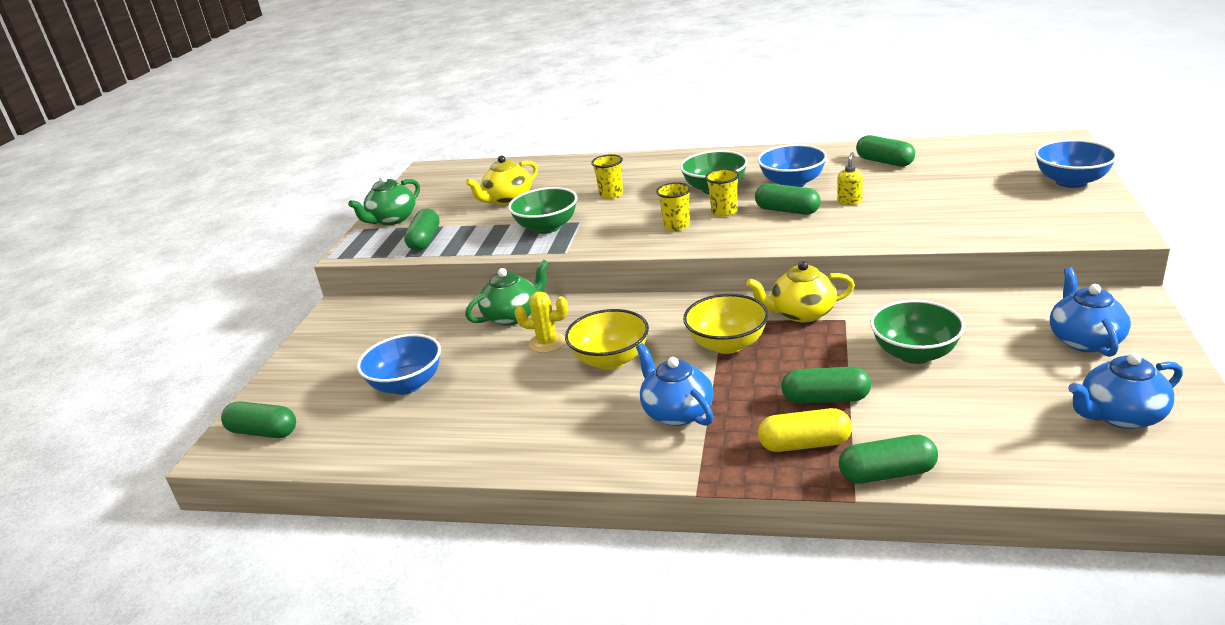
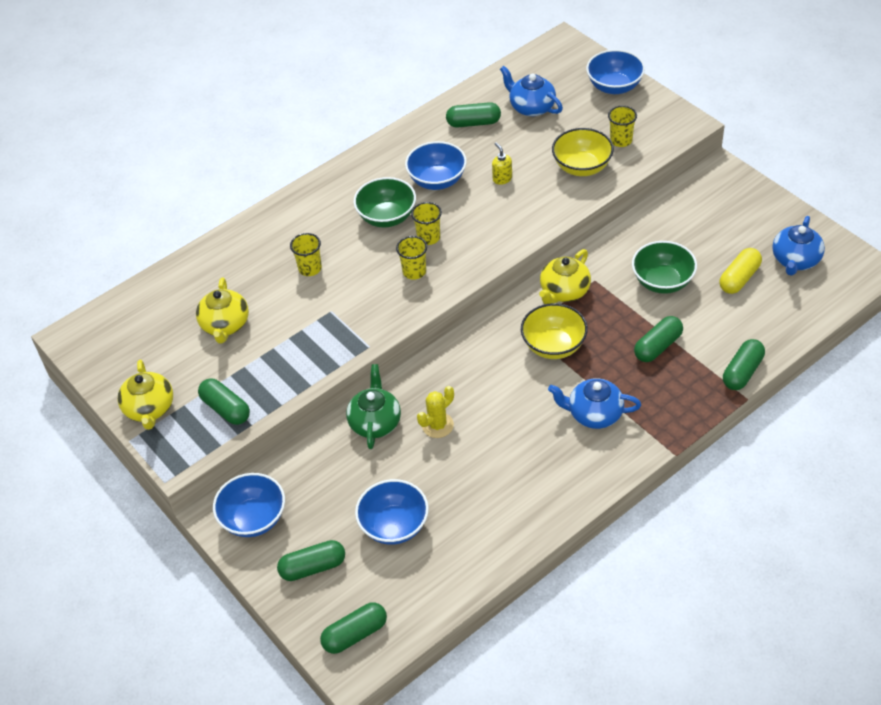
camera: 50 degrees left, 20 degrees up
(350, 323) = (253, 519): none -> blue bowl
(392, 219) = (150, 409): green teapot -> yellow teapot
(547, 227) = (312, 332): green bowl -> none
(610, 360) = (500, 407): yellow bowl -> yellow bowl (582, 167)
(787, 211) = (472, 212): green capsule -> green capsule (313, 567)
(804, 444) = (685, 384): yellow capsule -> yellow capsule (739, 278)
(1015, 217) = (621, 140): none -> yellow cup
(1084, 340) = (730, 216): blue teapot -> blue teapot (531, 107)

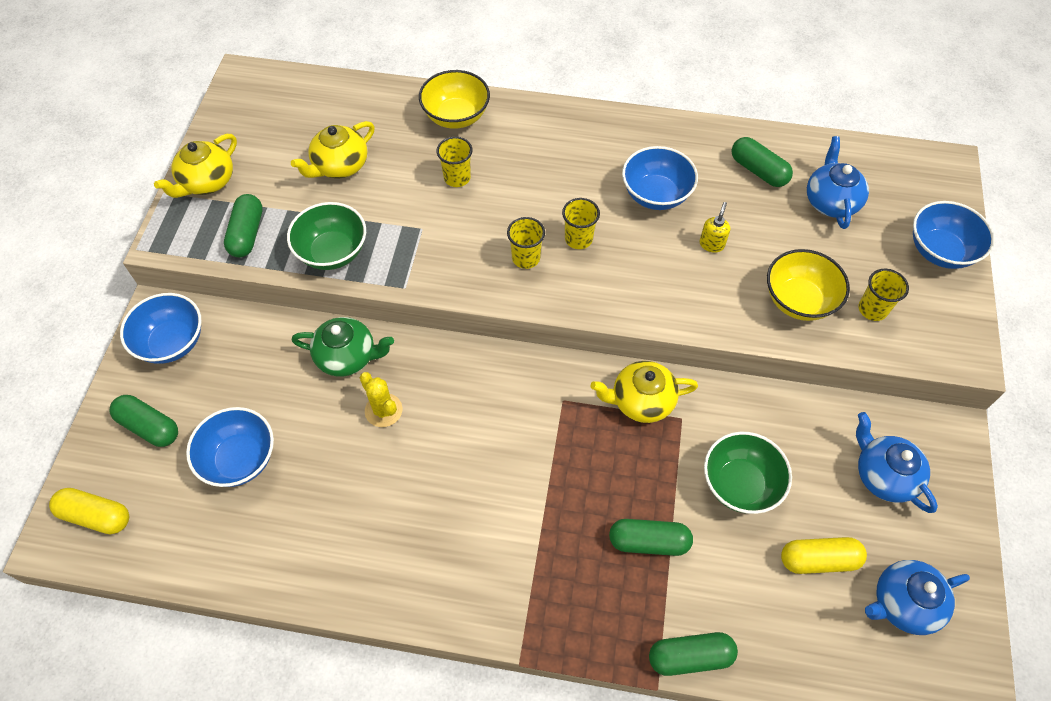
camera: 45 degrees right, 10 degrees up
(355, 634) = (96, 516): green capsule -> yellow capsule
(375, 422) = (347, 356): green teapot -> green teapot turned 45 degrees clockwise
(387, 217) = (572, 189): green bowl -> green bowl (332, 252)
(437, 425) = (383, 410): yellow cactus -> yellow cactus turned 45 degrees clockwise
(554, 346) = (564, 441): yellow bowl -> yellow bowl (456, 116)
(594, 414) = (508, 542): blue teapot -> blue teapot (883, 475)

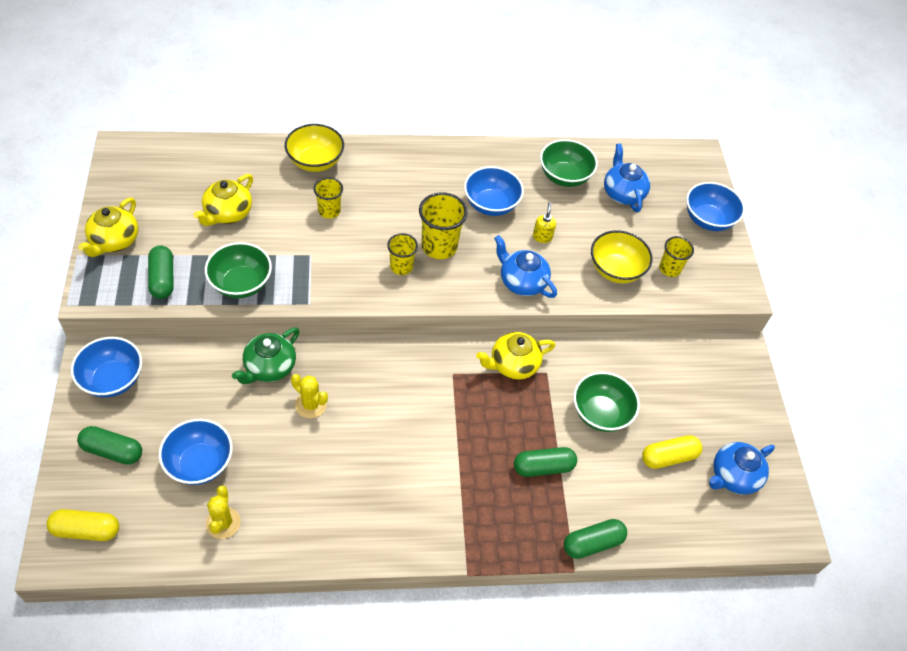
camera: 20 degrees left, 5 degrees down
(247, 537) = (223, 523): none -> yellow cactus
(347, 356) = (269, 367): green teapot -> green teapot turned 135 degrees clockwise
(578, 239) = (439, 246): yellow cup -> yellow cup, size x1.60
(758, 170) = (564, 176): green capsule -> green bowl
(883, 475) = (701, 389): blue teapot -> blue teapot (522, 282)

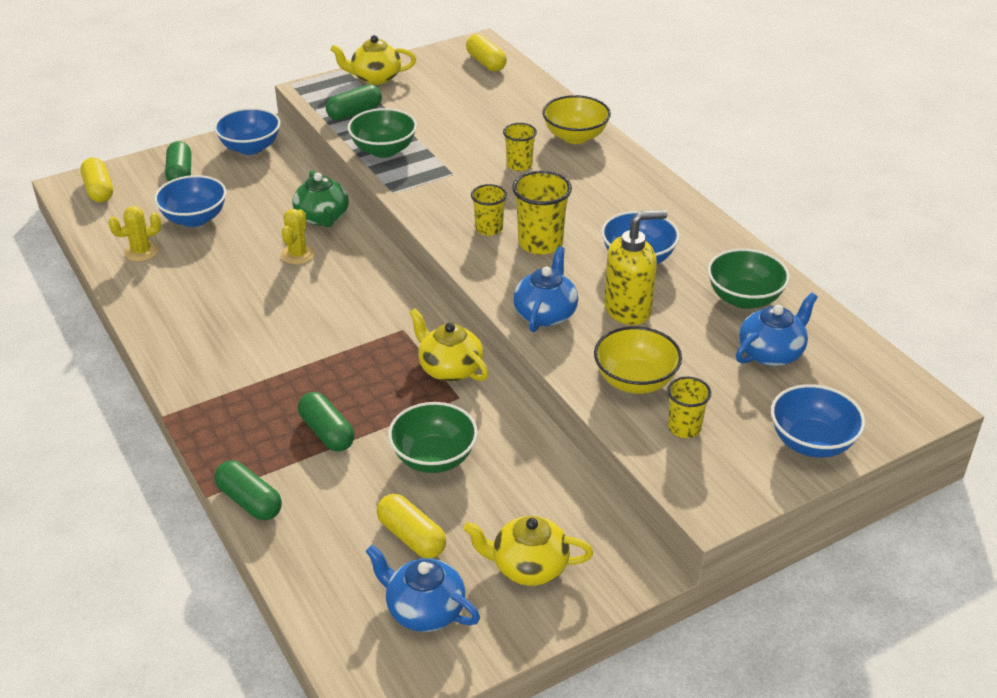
camera: 70 degrees right, 15 degrees down
(156, 160) = (486, 63): none -> yellow capsule
(227, 213) = (459, 116): yellow teapot -> yellow teapot (528, 566)
(269, 367) = (322, 218): green teapot -> green teapot turned 120 degrees counterclockwise
(542, 237) = (628, 309): yellow soap dispenser -> yellow soap dispenser, size x2.10

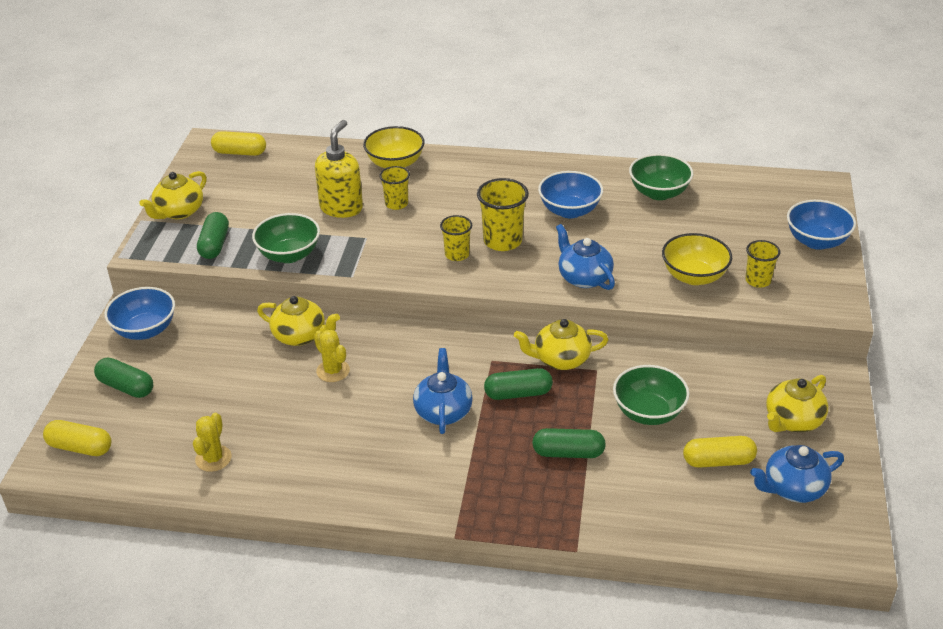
camera: 50 degrees left, 0 degrees up
(194, 219) = (206, 406): blue bowl -> none
(250, 501) = (605, 528): green capsule -> green capsule (518, 393)
(322, 218) = (300, 336): green teapot -> yellow teapot
(628, 309) = (618, 242): yellow soap dispenser -> yellow soap dispenser (341, 208)
(771, 353) = (721, 211): blue teapot -> blue teapot (443, 411)

